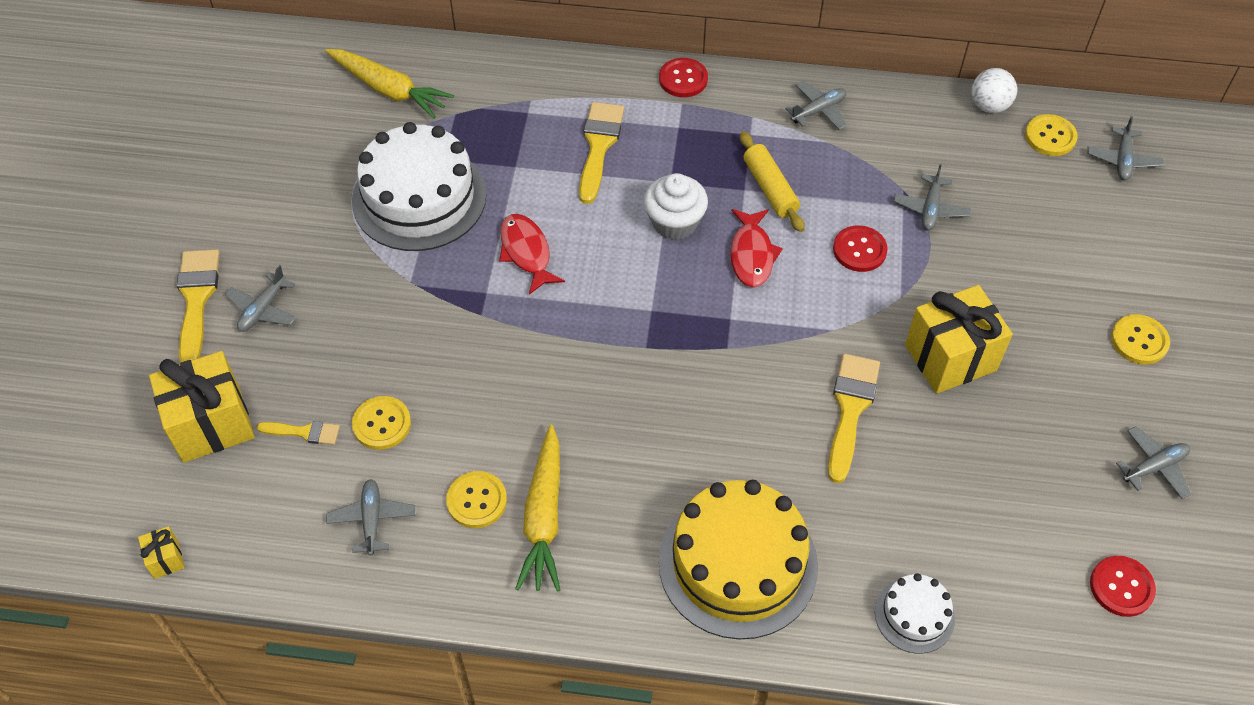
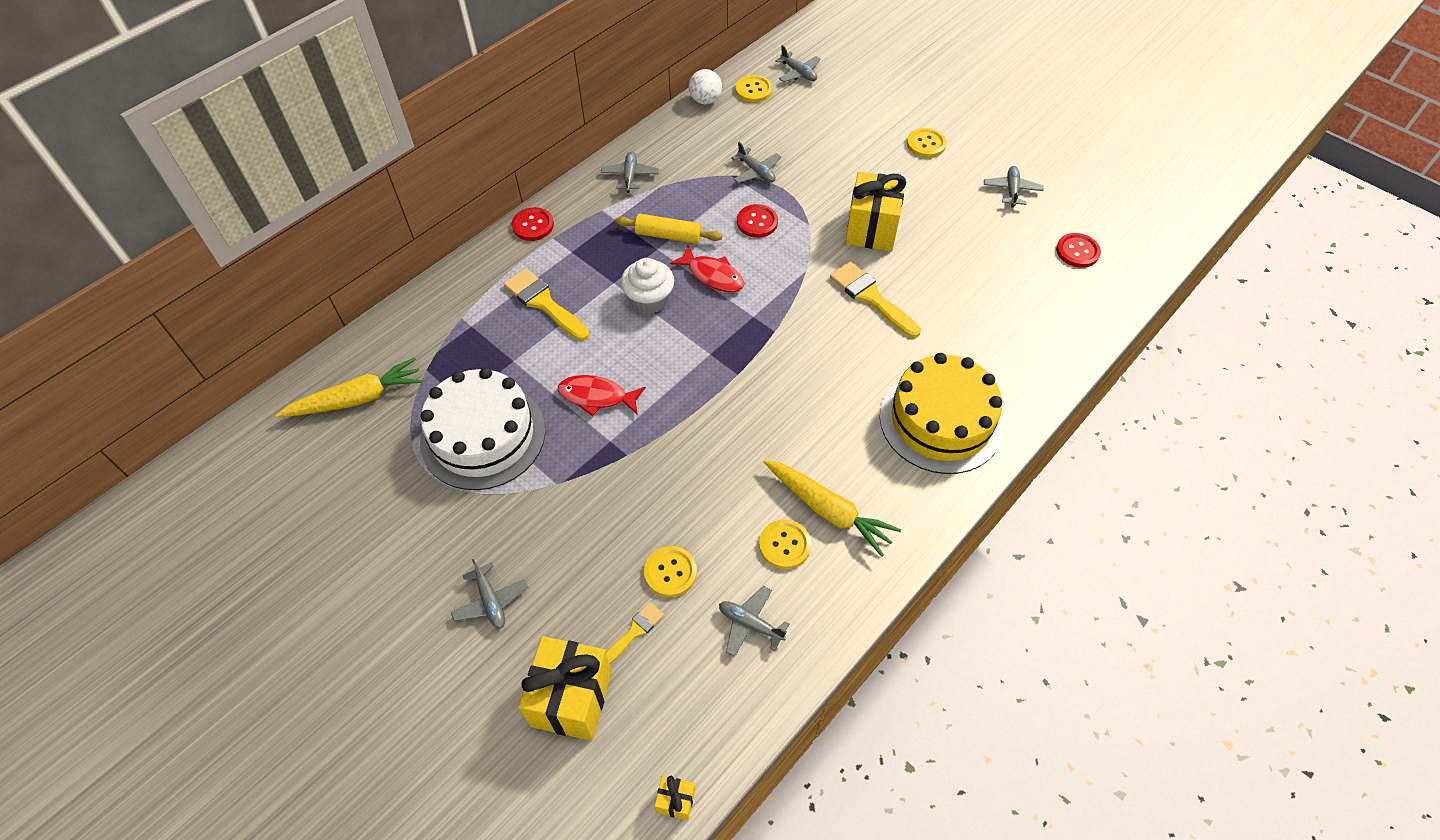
camera: 55 degrees left, 0 degrees up
(196, 299) = (435, 648): yellow brush -> none
(914, 615) = (1035, 354): white cake -> none

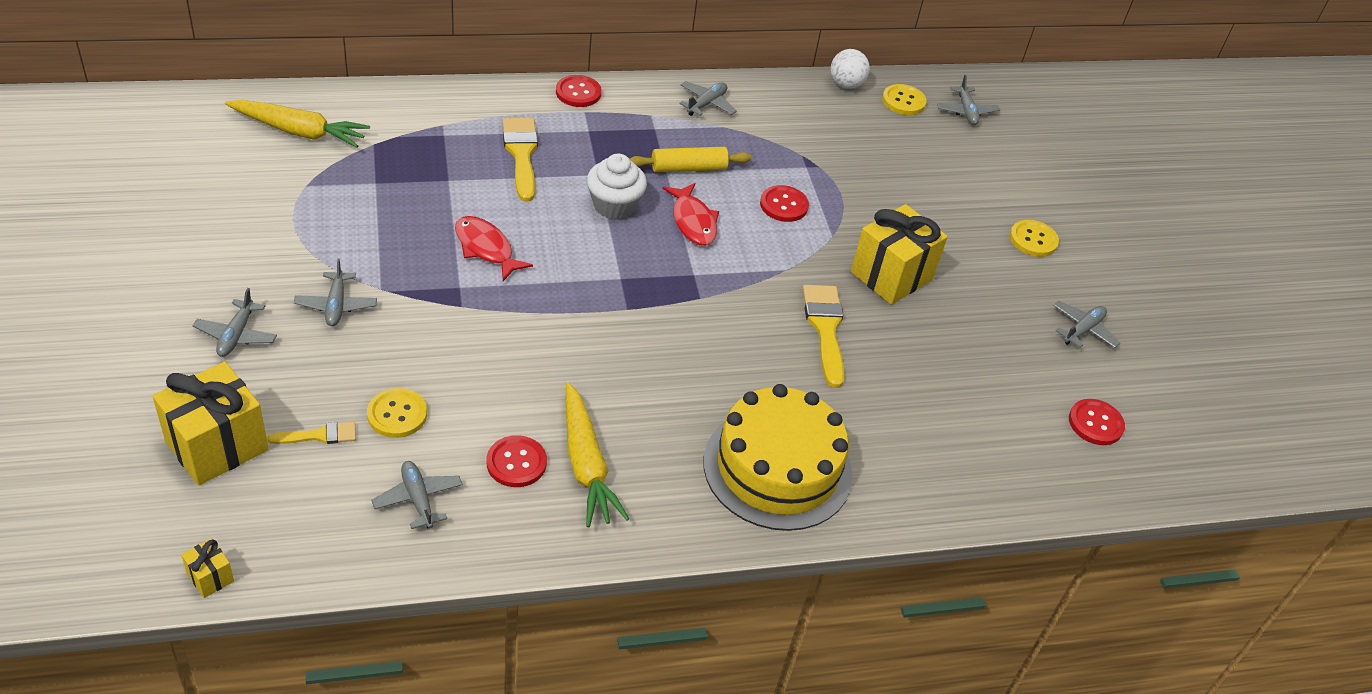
camera: 30 degrees right, 10 degrees down
(483, 435) = (363, 217): white cake -> none
(668, 235) = (688, 168): yellow rolling pin -> yellow rolling pin turned 60 degrees counterclockwise
(756, 172) = (830, 166): grey plane -> grey plane (336, 305)
(784, 545) = (516, 463): yellow button -> red button

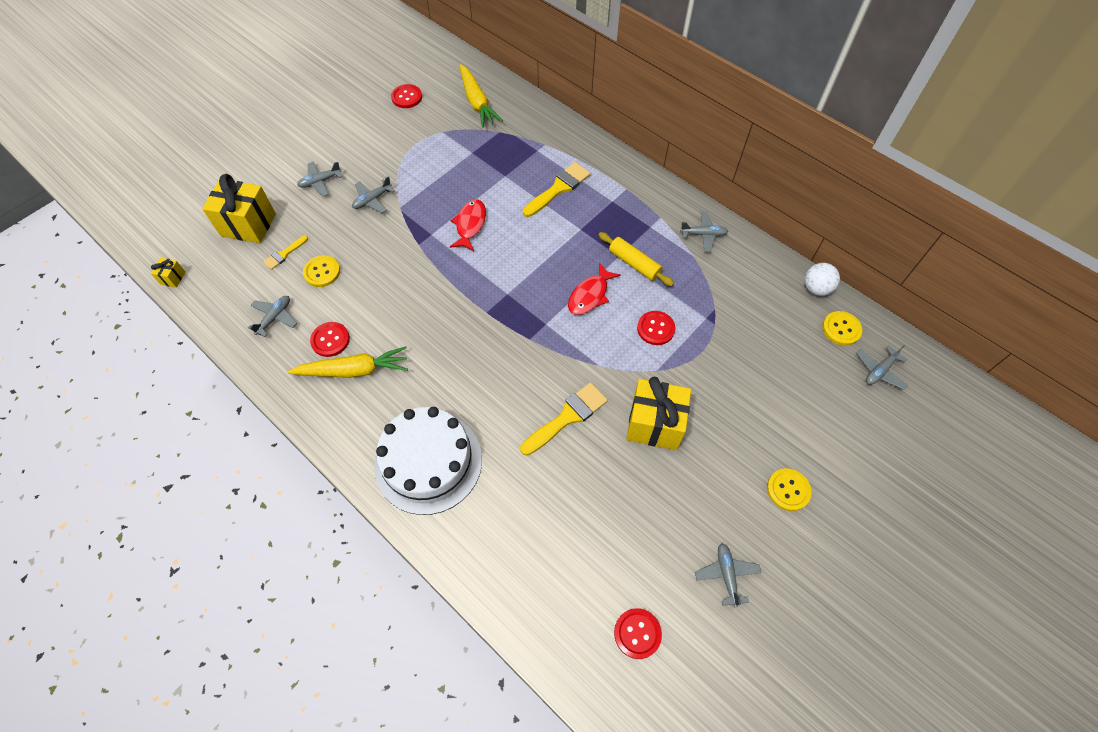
camera: 60 degrees right, 15 degrees up
(319, 435) = (284, 254): yellow brush -> yellow brush turned 90 degrees clockwise
(578, 93) = (639, 175): red button -> red button (406, 97)
(586, 465) = (354, 370): yellow carrot -> yellow carrot turned 135 degrees counterclockwise
(614, 205) = (563, 252): white cupcake -> none
(777, 468) = (428, 462): yellow cake -> white cake
(1083, 330) = (726, 575): grey plane -> grey plane turned 105 degrees counterclockwise

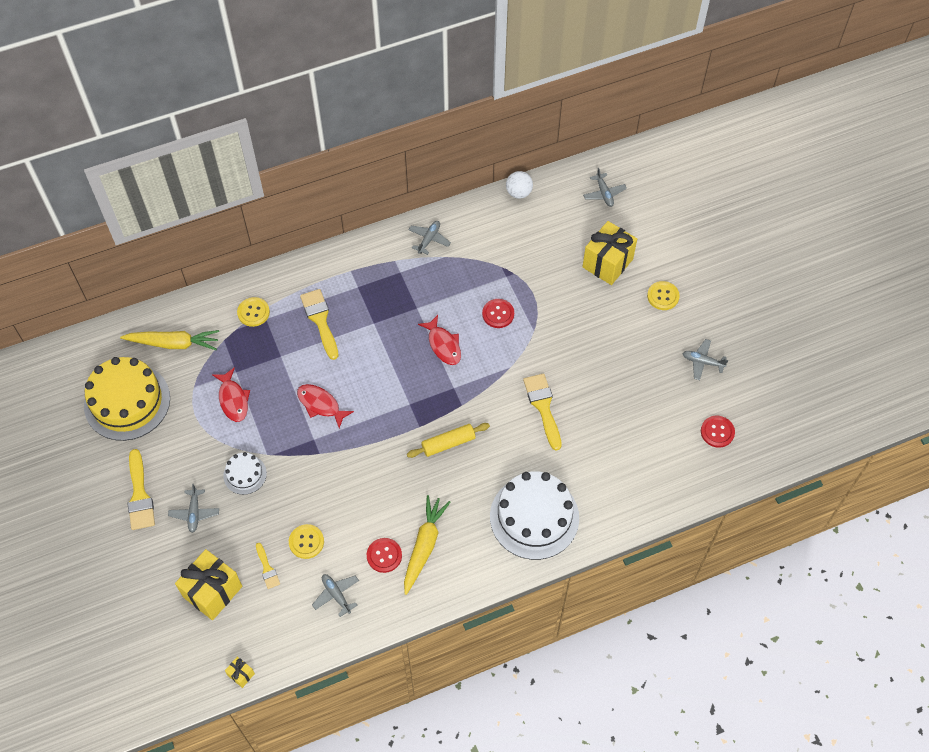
camera: 65 degrees left, 0 degrees up
(323, 140) = (140, 495): none -> yellow brush
(372, 200) = (245, 474): grey plane -> white cake
(406, 97) = (127, 401): red button -> yellow cake
(443, 162) = (233, 399): none -> red fish
(634, 263) = (430, 300): yellow rolling pin -> yellow rolling pin (448, 443)
(654, 424) = (576, 353): yellow gift -> yellow gift (607, 263)
(841, 329) = (560, 197): yellow button -> yellow button (253, 312)

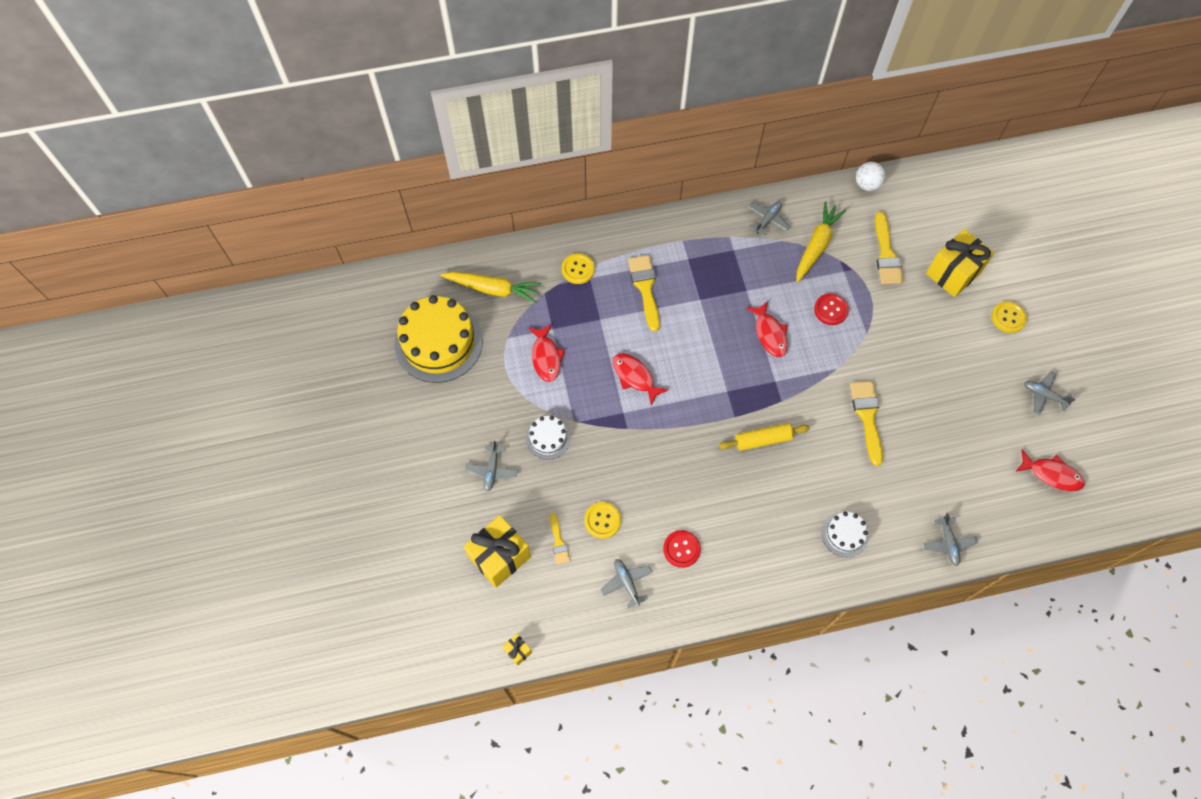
camera: 10 degrees right, 5 degrees up
(140, 495) = (439, 442): yellow brush -> yellow brush (886, 254)
(424, 545) = (725, 545): yellow carrot -> yellow carrot (816, 245)
(534, 517) = (844, 534): white cake -> white cake, size x0.49
(604, 193) = (957, 198): grey plane -> grey plane (948, 543)
(717, 432) = (1052, 474): red button -> red fish

